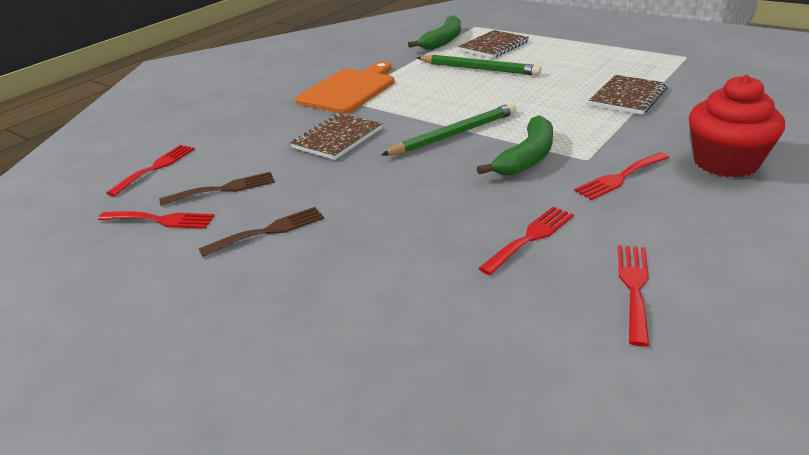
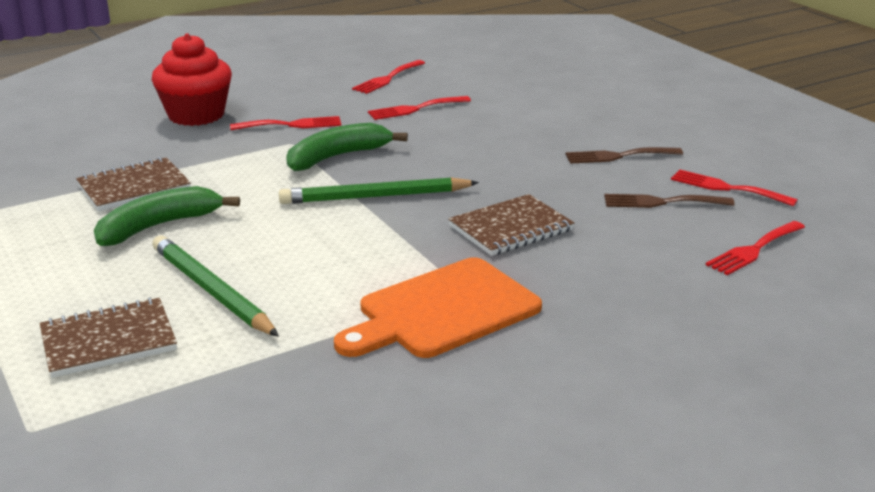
camera: 160 degrees left, 5 degrees down
(443, 41) = (159, 397): green banana -> green banana (159, 226)

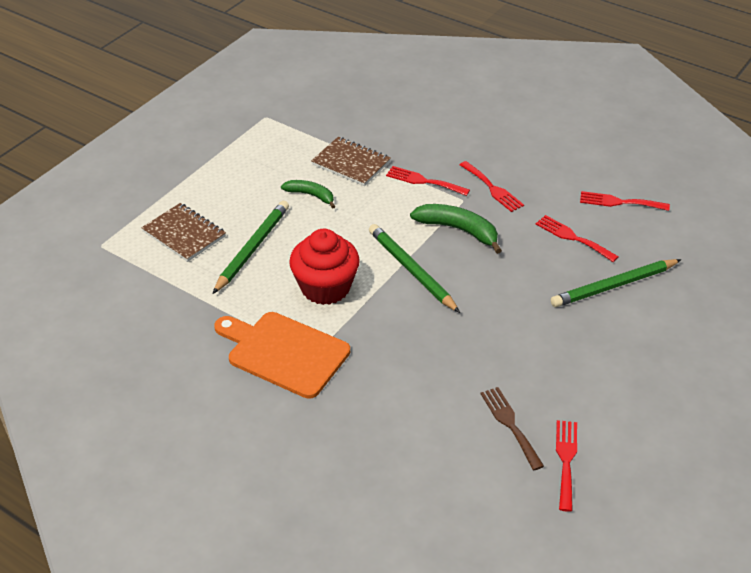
camera: 65 degrees right, 15 degrees up
(159, 226) = (311, 195): green banana -> green banana, size x0.64
(196, 115) = (472, 140): red cupcake -> red cupcake (325, 287)
(503, 110) = (614, 286): none -> green pencil
(510, 228) = (411, 351): brown notebook -> none
(618, 156) = (577, 379): brown fork -> none
(754, 250) = (465, 496): red fork -> red fork (424, 181)

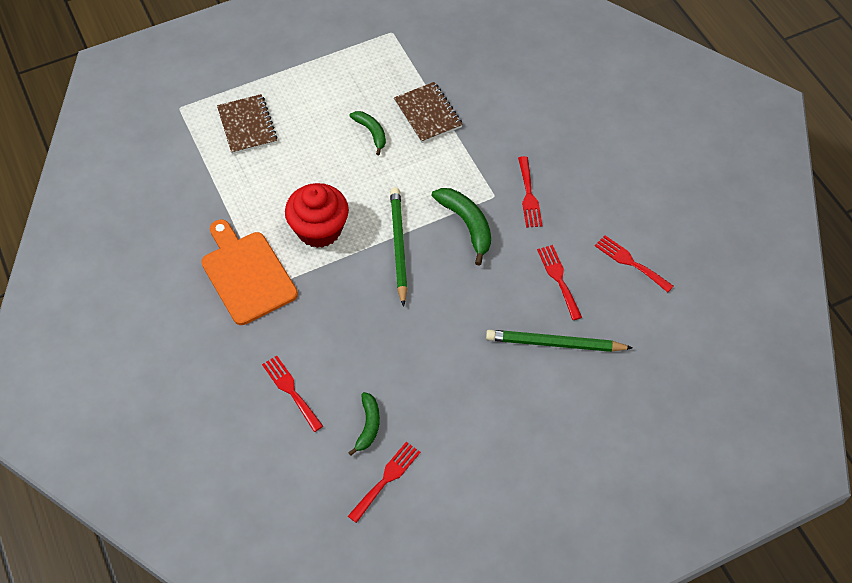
camera: 30 degrees right, 15 degrees up
(252, 248) = (289, 164): green pencil -> none
(424, 181) = (475, 161): red fork -> red fork (291, 390)
(510, 424) = (368, 426): brown fork -> green banana

